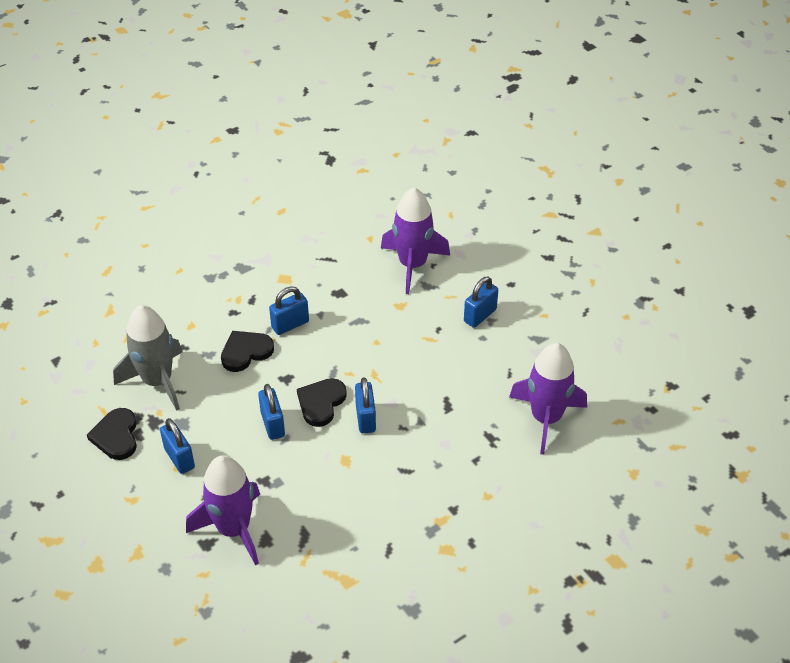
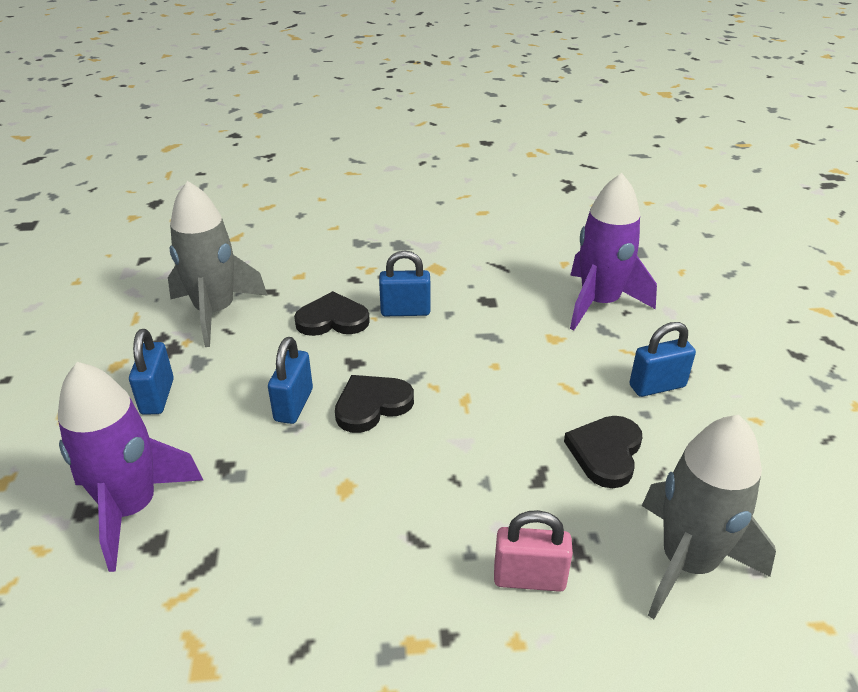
camera: 30 degrees right, 10 degrees down
(116, 436) = (120, 347): black heart -> black heart (605, 453)
(365, 418) = (413, 446): blue padlock -> none
(475, 463) = (529, 578): none -> pink padlock
(546, 418) = (687, 562): purple rocket -> grey rocket

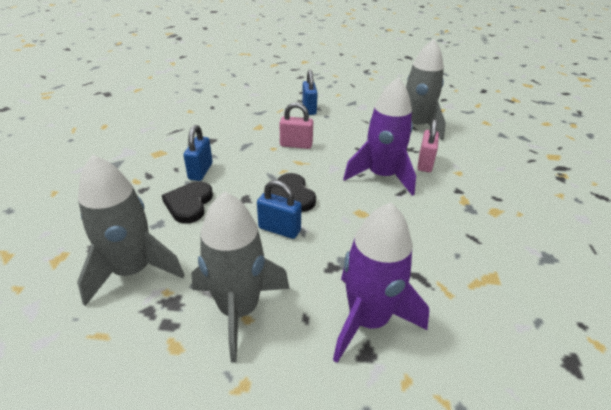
camera: 80 degrees left, 0 degrees up
(157, 396) = (239, 310): blue padlock -> grey rocket
(516, 388) = (296, 145): none -> pink padlock
(599, 303) = (235, 109): purple rocket -> purple rocket (381, 176)
(605, 453) = (350, 130): black heart -> none

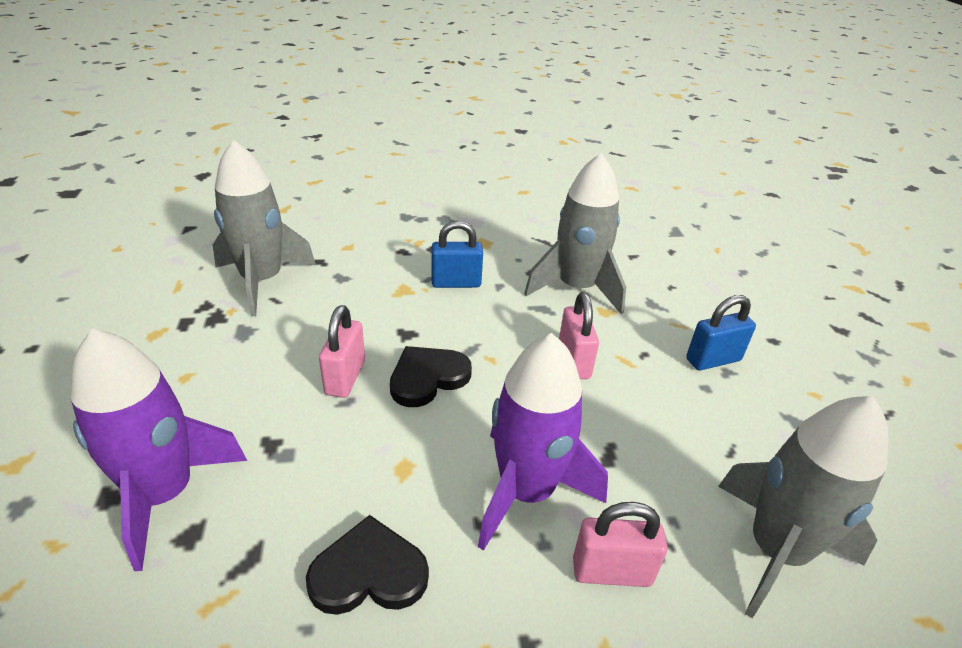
camera: 75 degrees right, 0 degrees up
(189, 204) = (383, 290): black heart -> black heart (369, 573)
(239, 310) = (198, 368): grey rocket -> grey rocket (576, 288)
(279, 229) = (345, 377): blue padlock -> pink padlock

